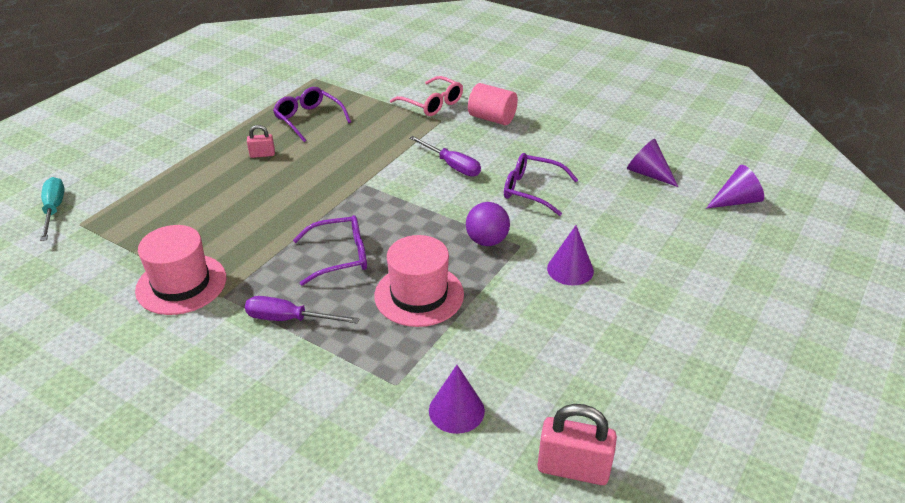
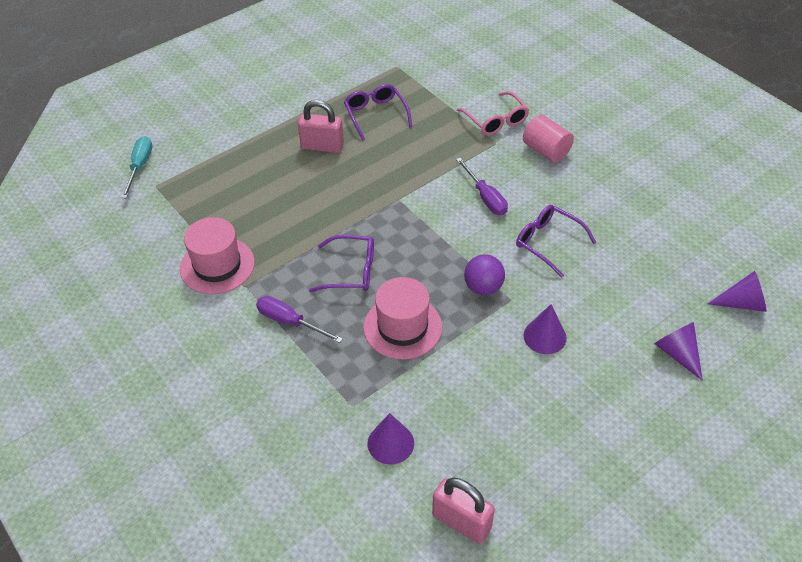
camera: 20 degrees right, 10 degrees up
(262, 154) = (322, 146): pink padlock -> pink padlock, size x1.83
(648, 173) = (669, 250): purple cone -> purple cone (677, 353)

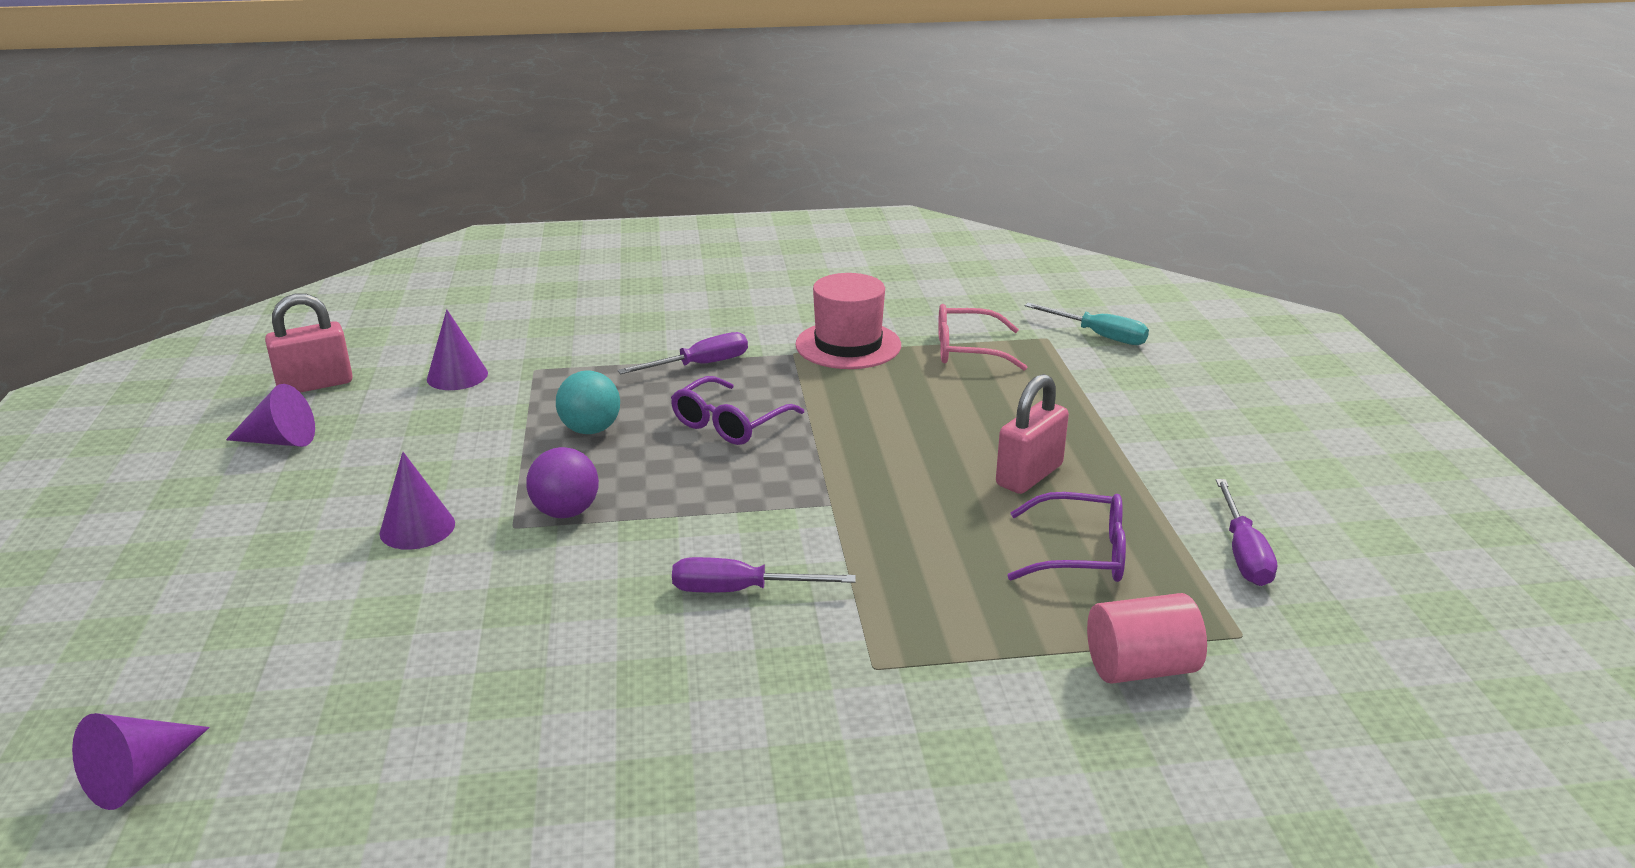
camera: 120 degrees right, 20 degrees down
(340, 76) = (1243, 553): none -> purple screwdriver
(402, 327) = (590, 430): pink hat -> turquoise ball
(496, 121) = (944, 699): pink glasses -> pink glasses (967, 350)
(546, 151) = (786, 727): pink cylinder -> pink cylinder (1140, 668)
(548, 242) = (564, 612): purple glasses -> none
(677, 353) = (203, 635): purple cone -> purple cone (280, 441)

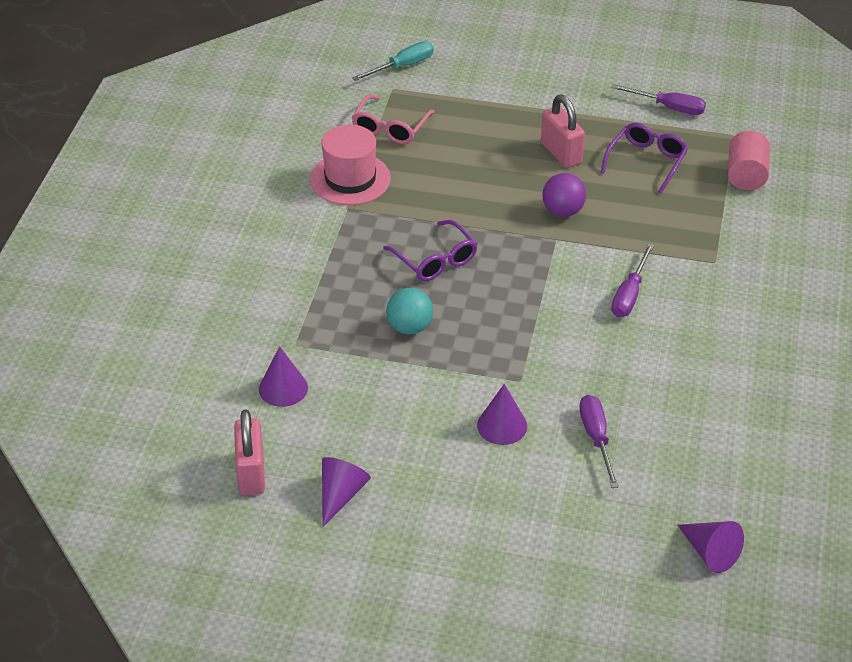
camera: 70 degrees left, 15 degrees up
(566, 512) = (513, 354): purple ball -> purple ball (563, 211)
(700, 365) = (339, 257): purple screwdriver -> purple screwdriver (596, 438)

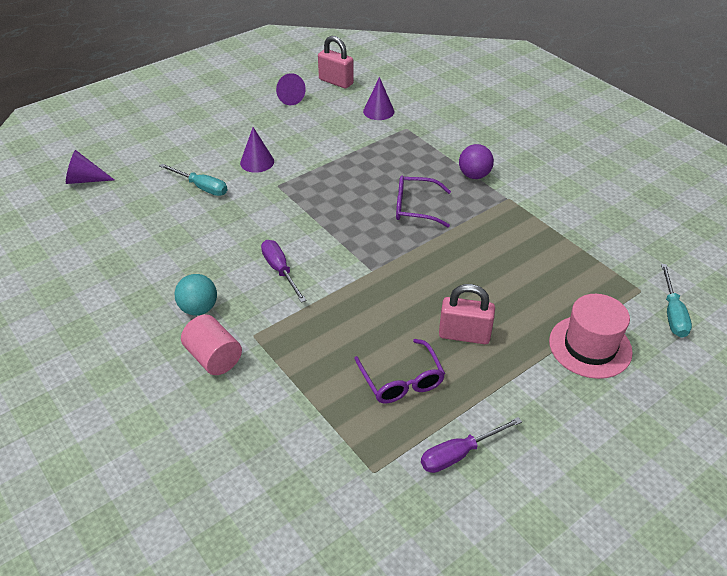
camera: 130 degrees right, 0 degrees up
(350, 179) = (539, 214): pink hat -> pink hat (590, 346)
(390, 128) = (585, 262): pink glasses -> none
(409, 327) = (369, 169): turquoise ball -> turquoise ball (199, 308)
(563, 211) = (396, 292): purple ball -> purple ball (474, 175)
(596, 438) = (201, 187): purple screwdriver -> turquoise screwdriver
(746, 175) = (315, 434): pink cylinder -> pink cylinder (214, 357)

